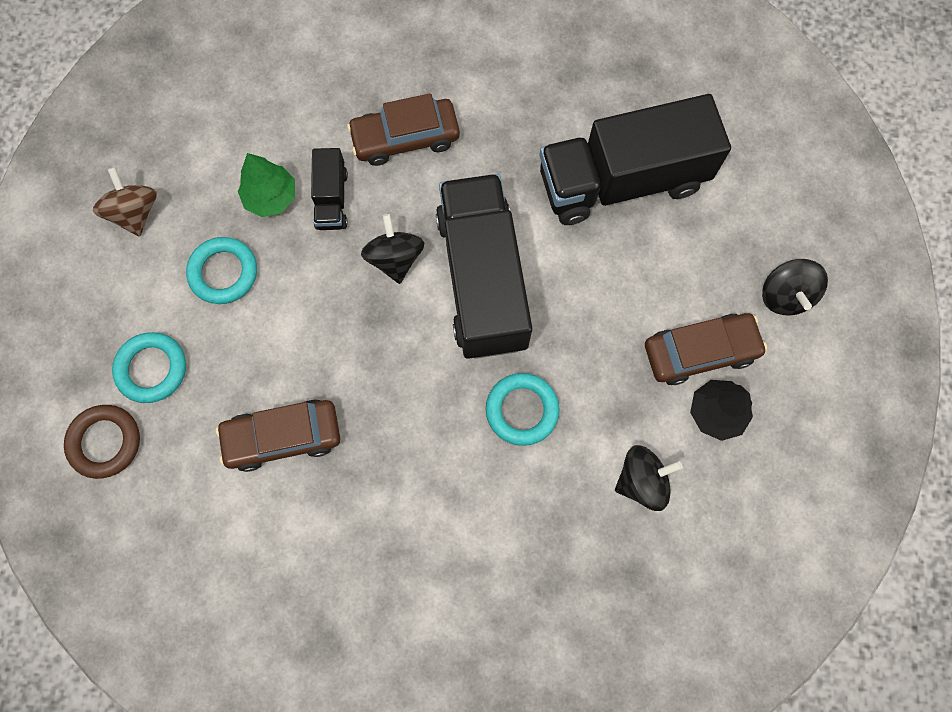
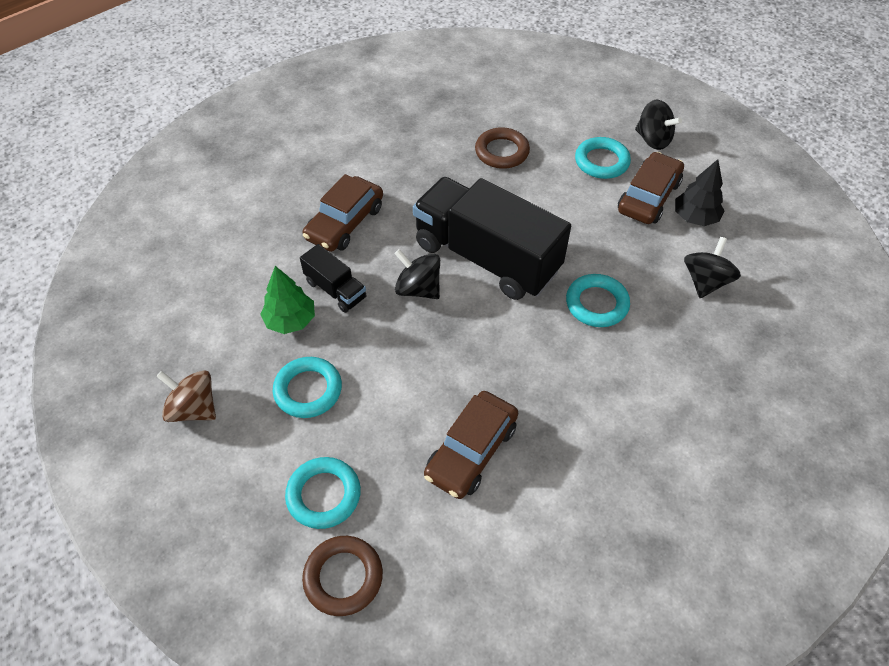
camera: 45 degrees left, 20 degrees down
(622, 181) = (502, 152): black truck -> brown ring
(703, 275) = (601, 161): none -> turquoise ring

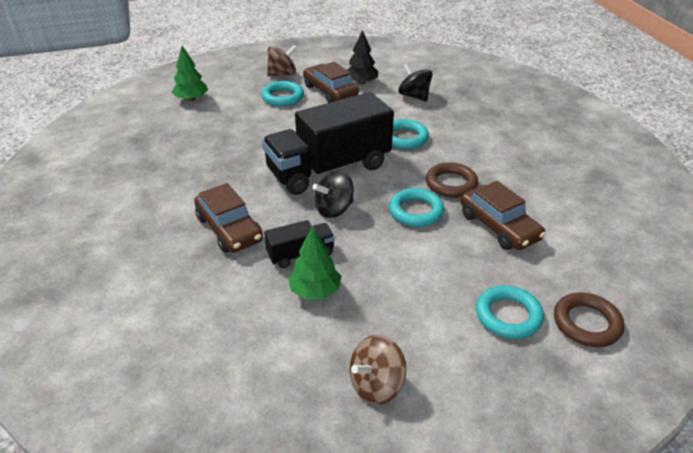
camera: 65 degrees left, 15 degrees down
(308, 390) = (398, 299): turquoise ring -> turquoise ring (416, 211)
(502, 152) = (231, 131): brown ring -> brown ring (451, 184)
(540, 95) = (191, 99): none -> green tree
(653, 140) = (282, 74): black spinning top -> brown spinning top

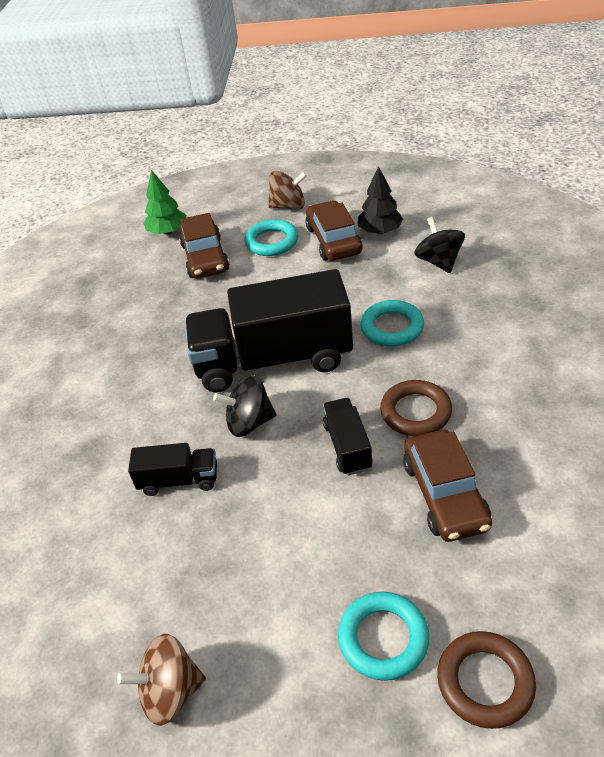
camera: 25 degrees right, 5 degrees up
(229, 229) = (119, 426): brown car -> brown car (205, 258)
(315, 291) = (169, 537): green tree -> none
(416, 211) = (347, 446): turquoise ring -> black truck

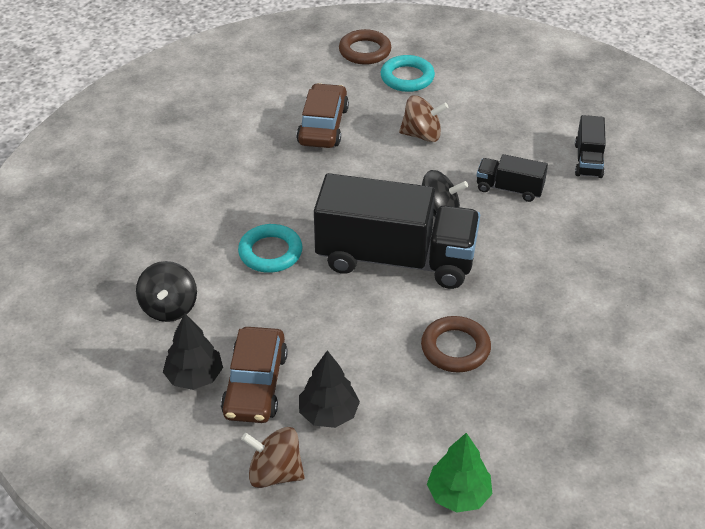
camera: 165 degrees left, 0 degrees up
(171, 692) = (537, 89): brown spinning top -> brown spinning top (422, 135)
(205, 258) = (421, 420): brown car -> none
(272, 242) = (328, 413): turquoise ring -> black tree
(347, 446) = (370, 172): black truck -> black truck (588, 160)
(415, 412) = (304, 178): brown ring -> brown ring (455, 348)

